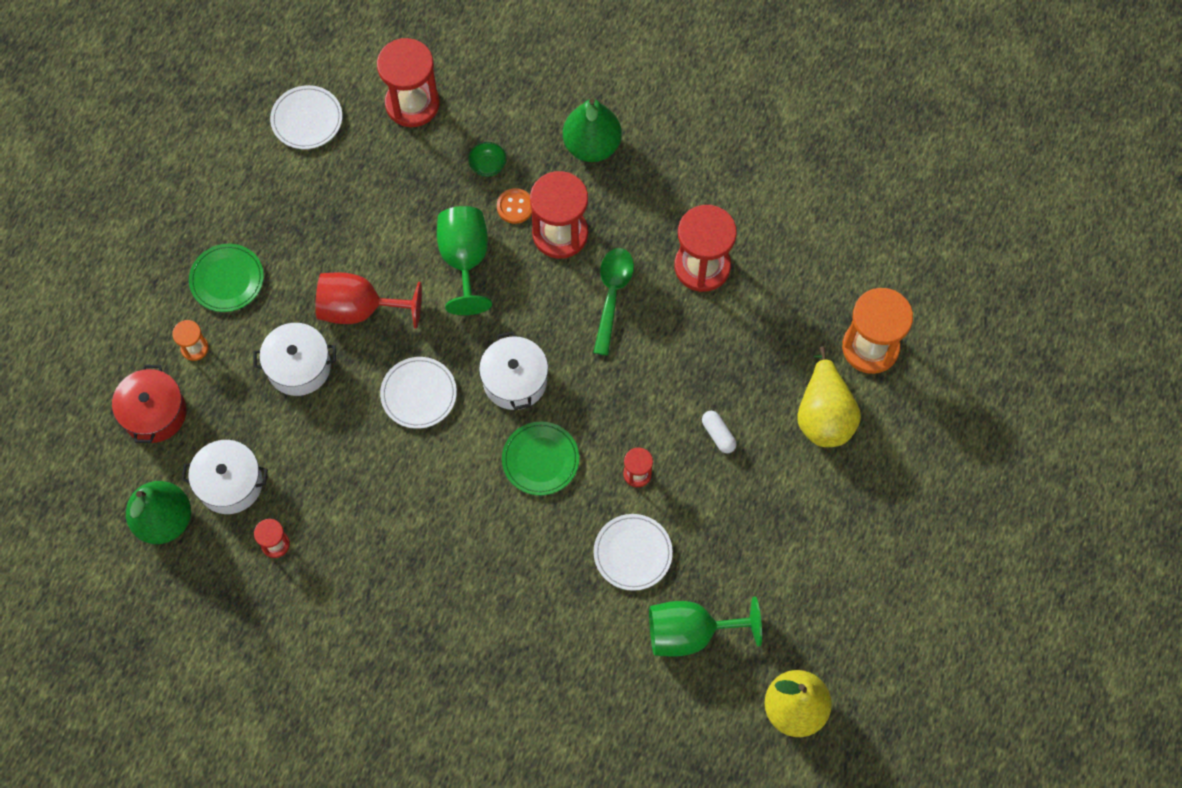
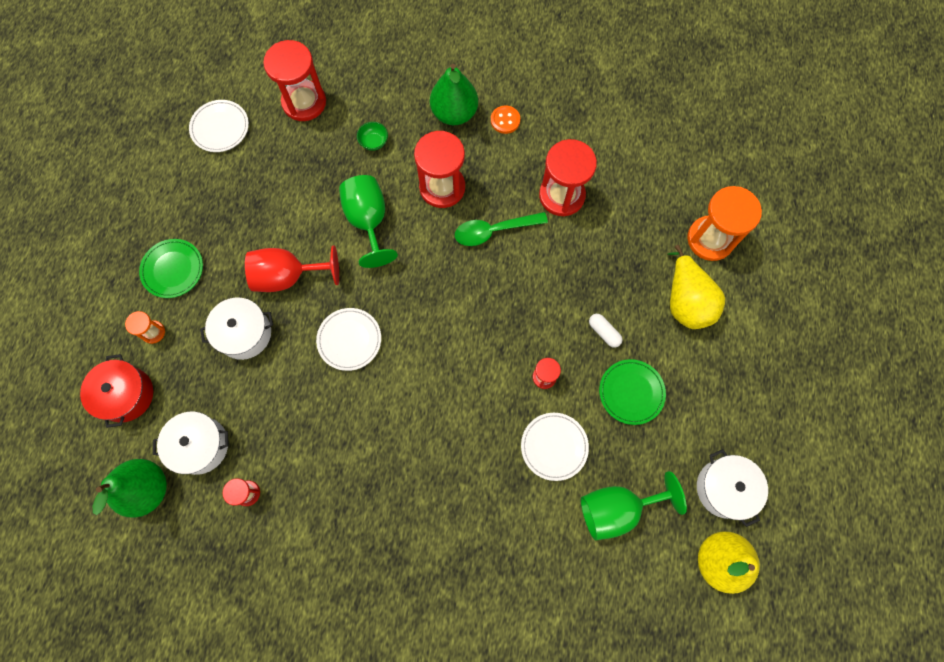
camera: 10 degrees left, 5 degrees up
(515, 207) = (401, 171): orange button -> orange button (505, 120)
(515, 380) = (427, 315): white pot -> white pot (724, 488)
(540, 460) = (461, 379): green plate -> green plate (631, 392)
(612, 295) = (494, 231): green spoon -> green spoon turned 105 degrees counterclockwise

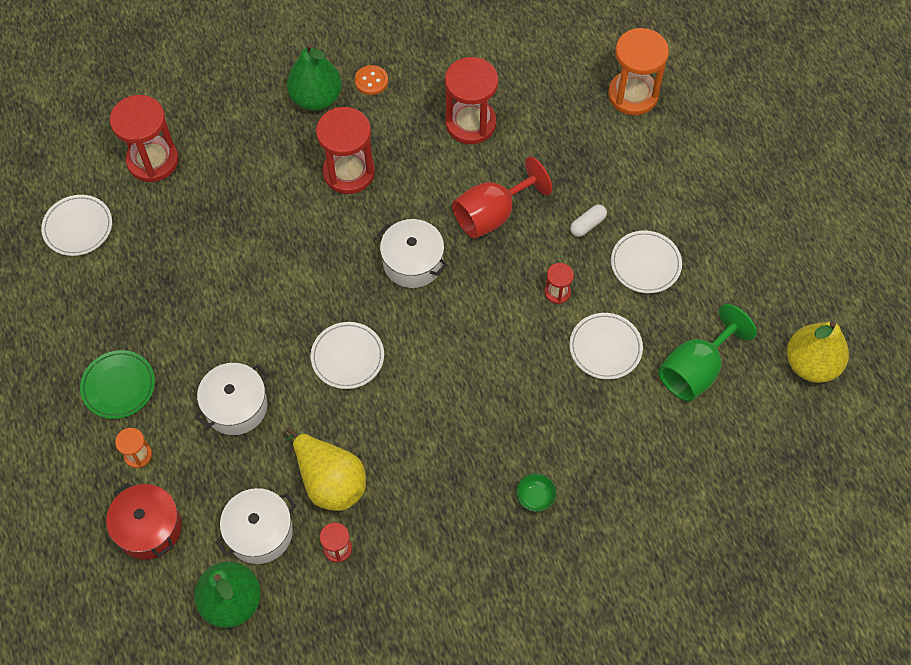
camera: 30 degrees left, 10 degrees down
(288, 276) = (246, 331): red goblet -> red goblet (492, 215)
(368, 221) = (294, 239): green goblet -> none
(374, 142) = (251, 163): green bowl -> green bowl (535, 497)
(494, 231) = (425, 187): green spoon -> none
(604, 332) = (587, 224): white capsule -> white capsule turned 60 degrees counterclockwise
(631, 392) = (645, 264): green plate -> white plate
(686, 301) = (645, 159): yellow pear -> yellow pear (330, 481)
(724, 488) = (778, 301): white pot -> white pot (413, 262)

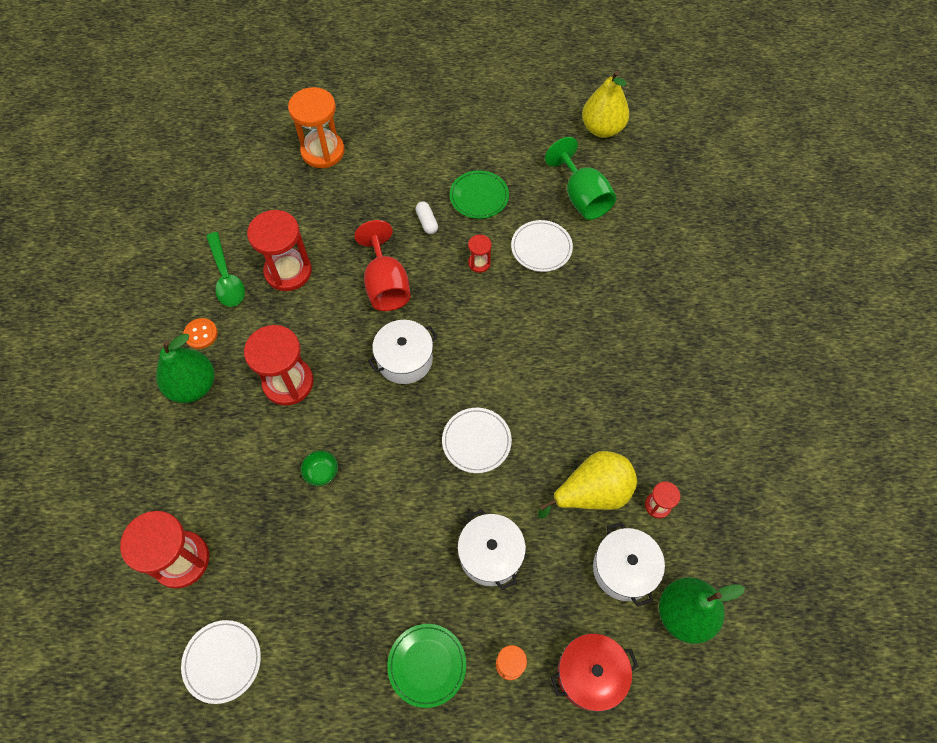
camera: 70 degrees left, 0 degrees up
(441, 75) = (226, 277): none -> green spoon
(535, 497) = (654, 339): green bowl -> green bowl (321, 472)
(645, 264) = (479, 196): white plate -> green plate

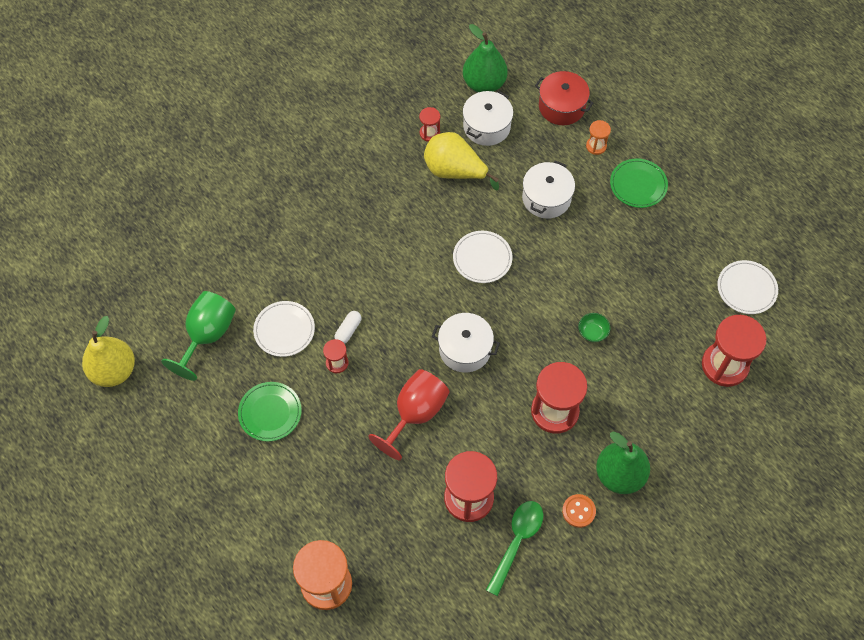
camera: 130 degrees left, 0 degrees up
(427, 222) = (330, 432): white capsule -> white capsule (348, 330)

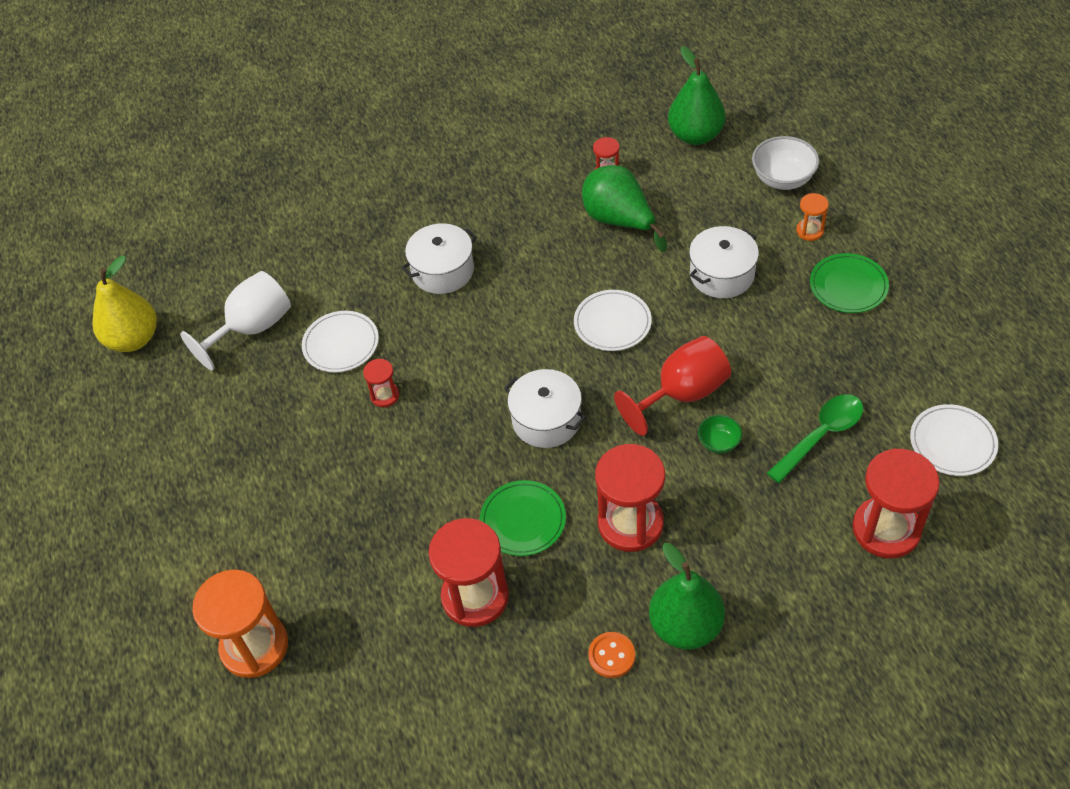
camera: 25 degrees right, 10 degrees down
(207, 335) = (252, 328): green goblet -> white goblet
(270, 412) = (282, 430): green plate -> green plate (523, 520)
(348, 330) = (414, 363): white capsule -> none
(415, 413) = (453, 478): red goblet -> red goblet (682, 394)
(454, 171) = (619, 221): yellow pear -> green pear
(486, 126) = (679, 181): white pot -> white pot (442, 271)
(516, 542) = (513, 669): green spoon -> green spoon (821, 435)
(561, 106) = (783, 179): red pot -> white bowl

